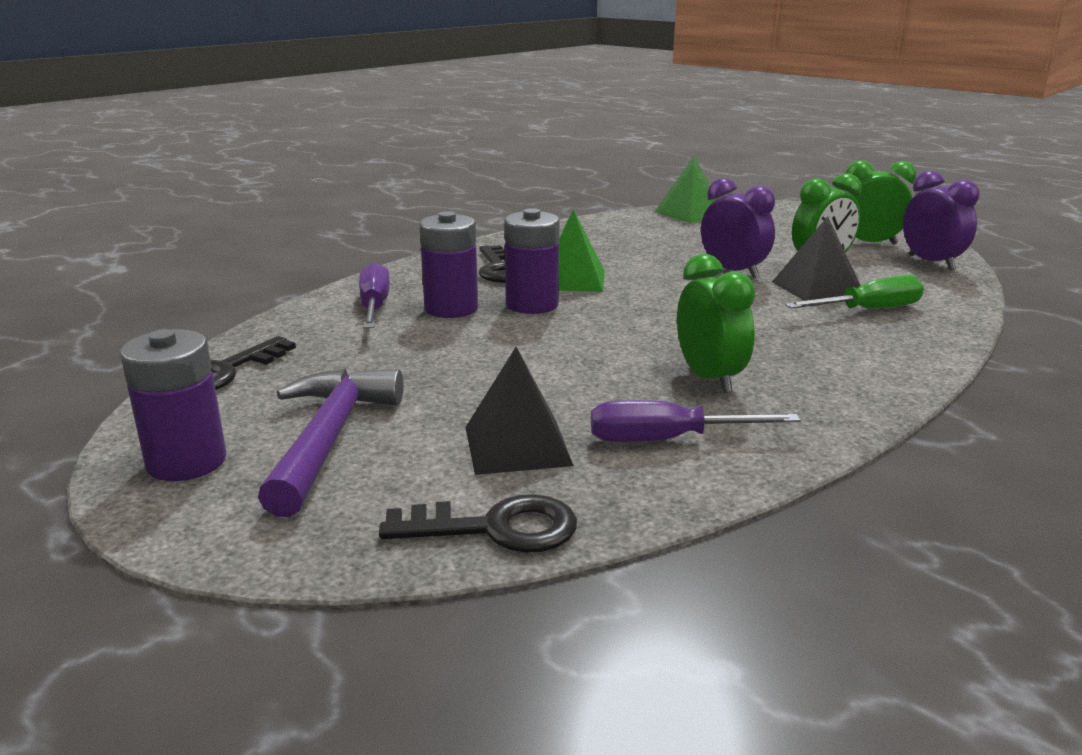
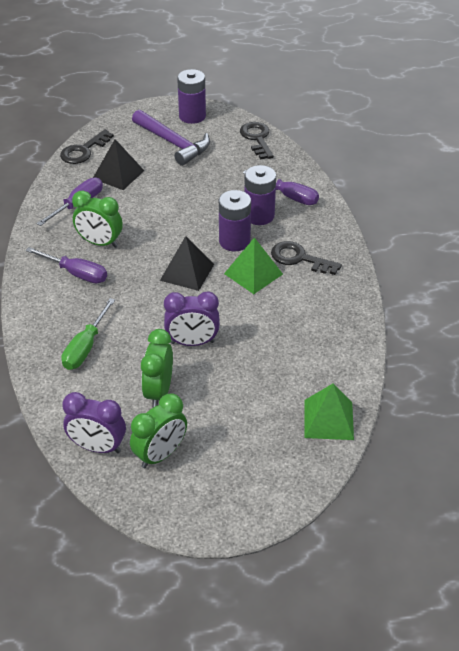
camera: 130 degrees right, 20 degrees up
(796, 365) = (76, 273): none -> purple screwdriver
(817, 288) = (131, 354): black pyramid -> black pyramid (187, 272)

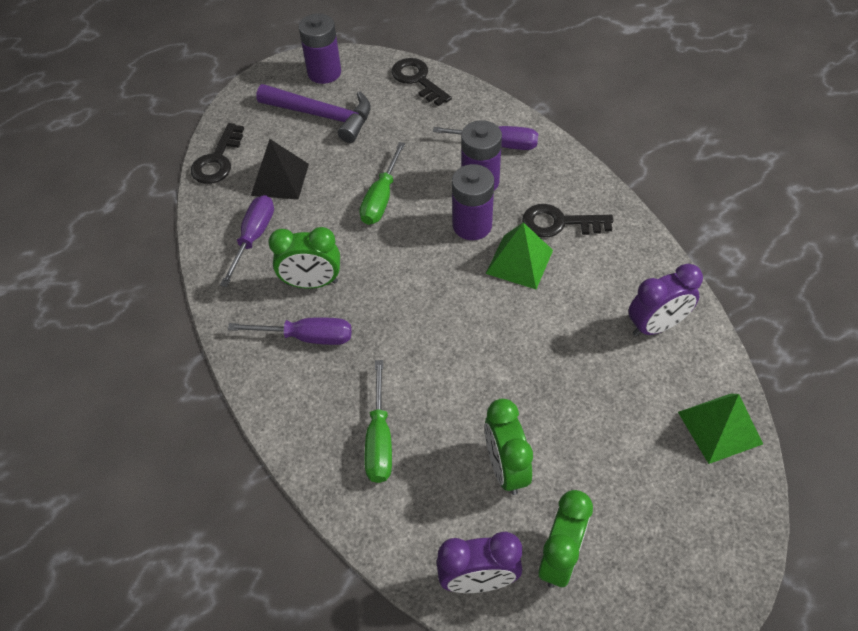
camera: 20 degrees left, 10 degrees up
(181, 206) = (381, 198): none -> green screwdriver
(187, 272) = (441, 287): black pyramid -> none
(192, 342) = (505, 382): purple clock -> purple clock (656, 326)

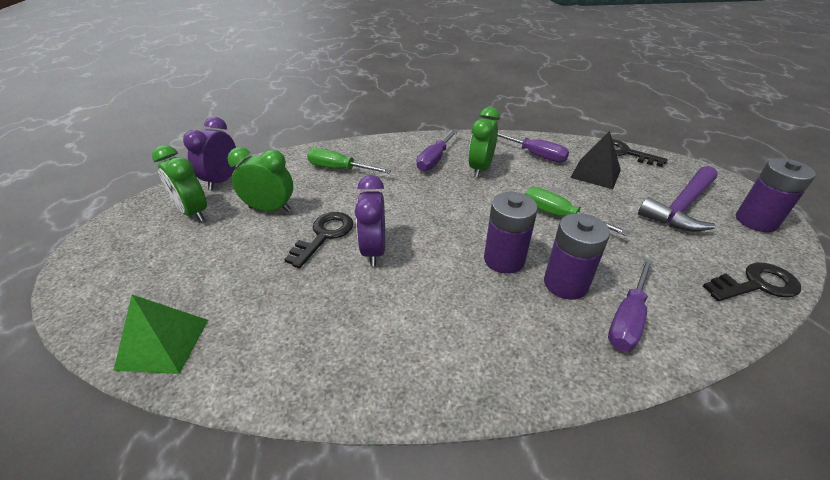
camera: 110 degrees right, 15 degrees down
(519, 261) = (443, 276): green pyramid -> none
(559, 223) = (480, 326): black key -> black key (324, 235)
(656, 326) = (299, 349): purple clock -> purple clock (374, 250)

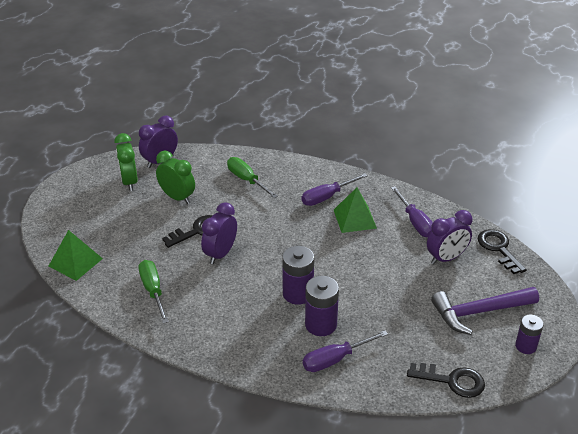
camera: 30 degrees right, 0 degrees up
(480, 169) = (354, 219): green clock -> green pyramid
(558, 216) = (371, 280): green screwdriver -> green screwdriver (153, 290)
(595, 173) = (446, 258): black pyramid -> purple clock
(756, 221) = (525, 346): purple battery -> purple battery, size x0.65

